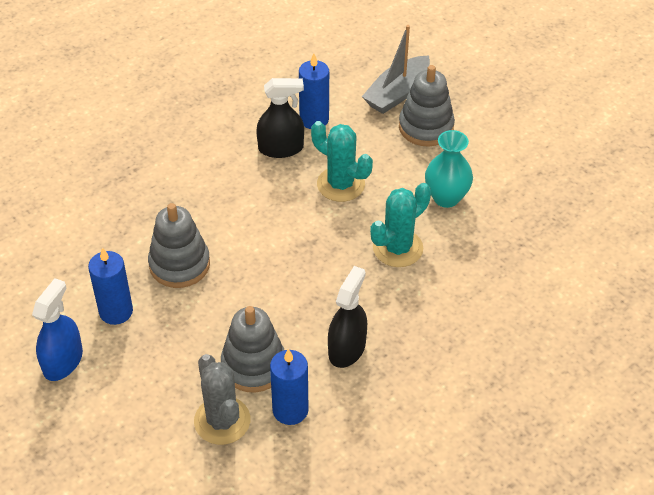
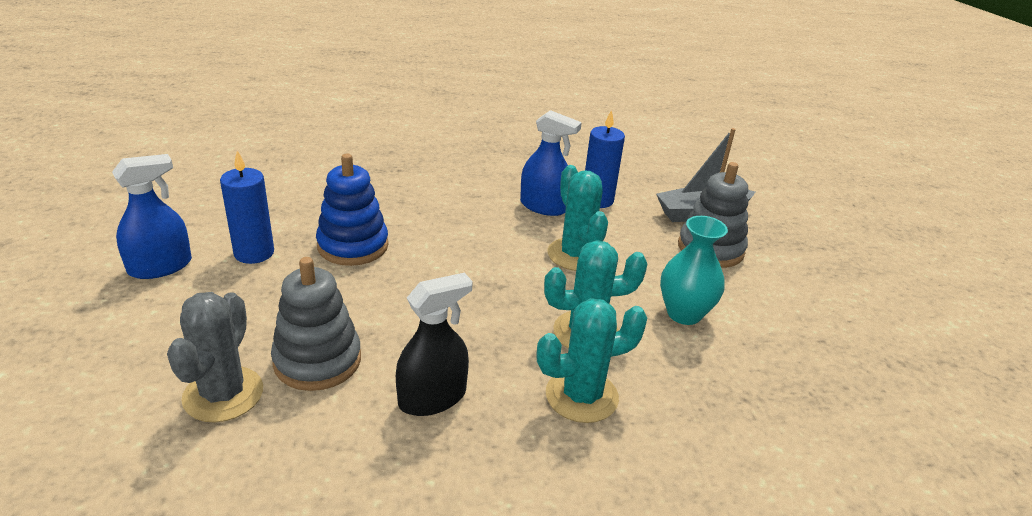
camera: 30 degrees right, 15 degrees down
(179, 264) = (353, 246): grey stacking toy -> blue stacking toy
(281, 148) = (543, 206): black spray bottle -> blue spray bottle
(290, 410) = (302, 425): blue candle -> none
(430, 296) = (581, 396): none -> turquoise cactus

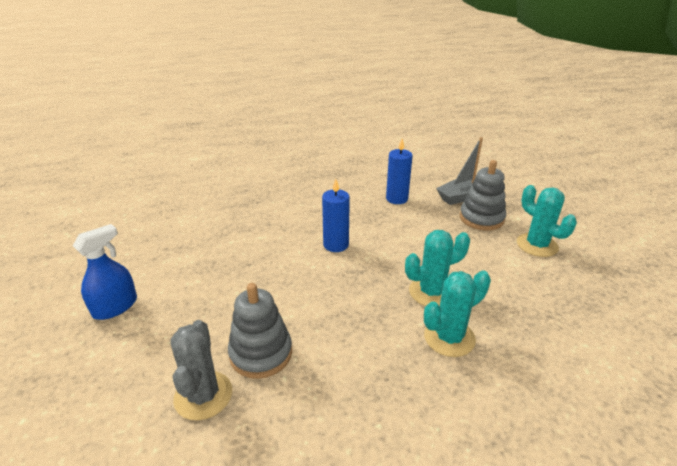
camera: 10 degrees left, 0 degrees up
(254, 253) = (181, 282): blue candle -> blue candle (336, 245)
(353, 246) = (249, 262): blue stacking toy -> none
(432, 398) = (352, 362): black spray bottle -> none
(543, 206) = (365, 210): blue spray bottle -> none
(575, 255) = (400, 239): turquoise cactus -> turquoise cactus (537, 245)
(684, 314) = (486, 265): turquoise vase -> none

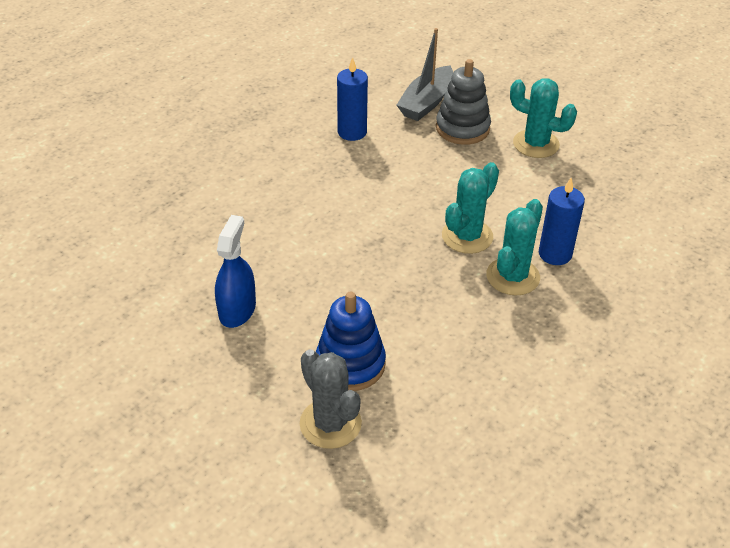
camera: 30 degrees left, 10 degrees up
(115, 307) = (142, 386): blue spray bottle -> blue spray bottle (237, 310)
(261, 353) = (350, 364): grey stacking toy -> blue stacking toy
(336, 245) = (328, 218): blue candle -> blue candle (555, 254)

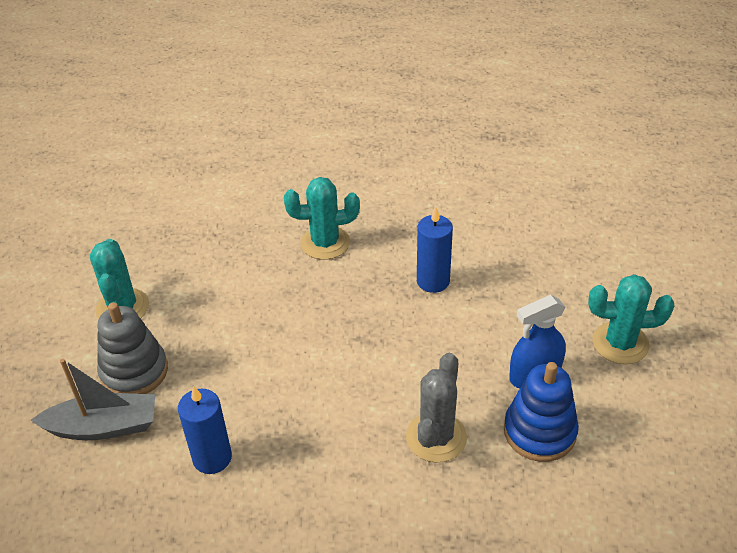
camera: 125 degrees left, 0 degrees up
(330, 423) = (563, 259): grey cactus -> grey cactus (436, 437)
(350, 364) = (506, 279): blue stacking toy -> blue stacking toy (539, 432)
(467, 236) = (302, 288): turquoise cactus -> turquoise cactus (620, 343)
(555, 254) = (276, 233): blue candle -> blue candle (433, 281)

